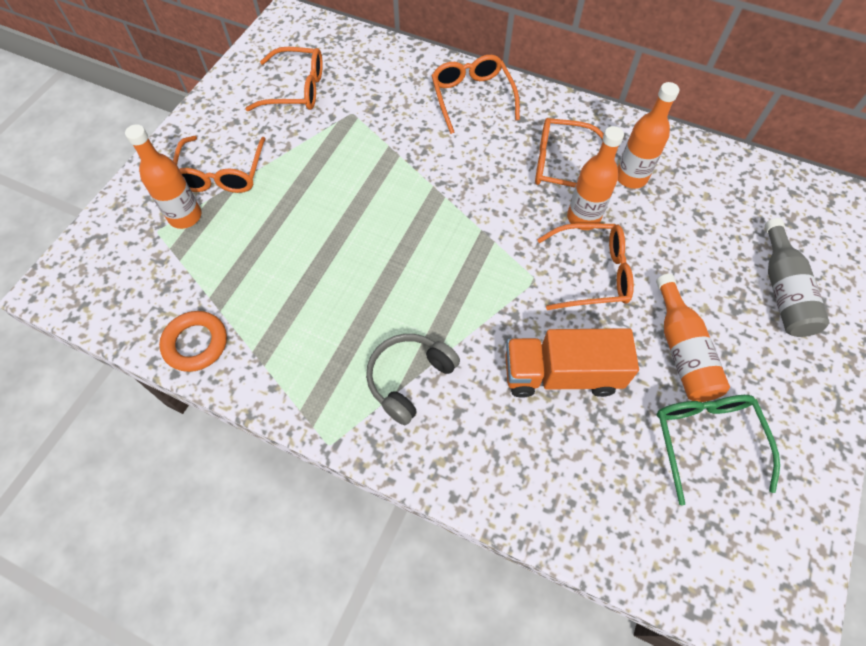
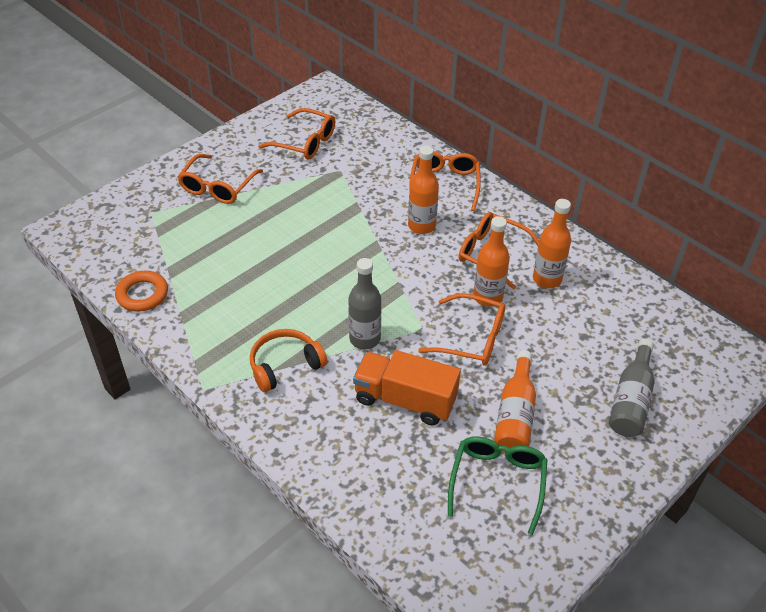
camera: 20 degrees right, 15 degrees down
(185, 216) = (176, 208): orange bottle -> orange bottle (421, 226)
(409, 379) = (285, 365): grey headphones -> orange headphones
(480, 313) = (365, 339): none -> grey bottle

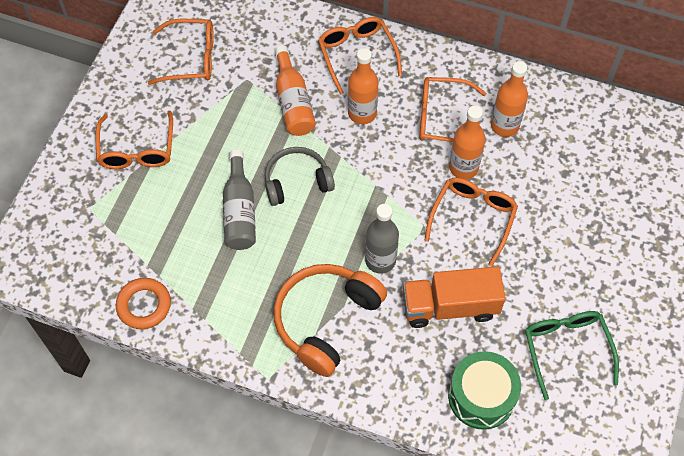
camera: 25 degrees left, 15 degrees up
(285, 365) = (326, 320): orange headphones -> orange headphones, size x1.51
(332, 254) = (297, 181): none -> grey headphones
(387, 487) = (481, 396): none -> green drum
(472, 338) = (473, 218): orange glasses -> orange glasses turned 60 degrees counterclockwise
(515, 415) = (548, 279): orange bottle -> orange bottle (293, 102)
(631, 400) = (632, 221): grey bottle -> grey bottle (239, 211)

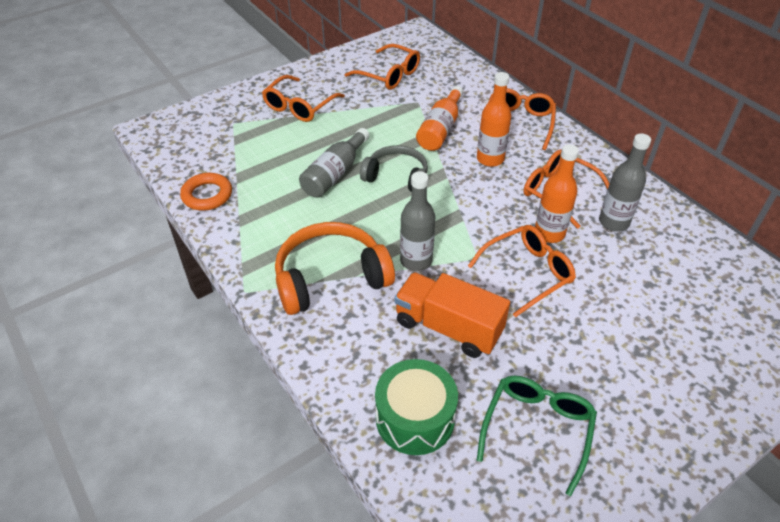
camera: 35 degrees right, 15 degrees down
(504, 126) = (613, 222): orange bottle -> grey bottle

